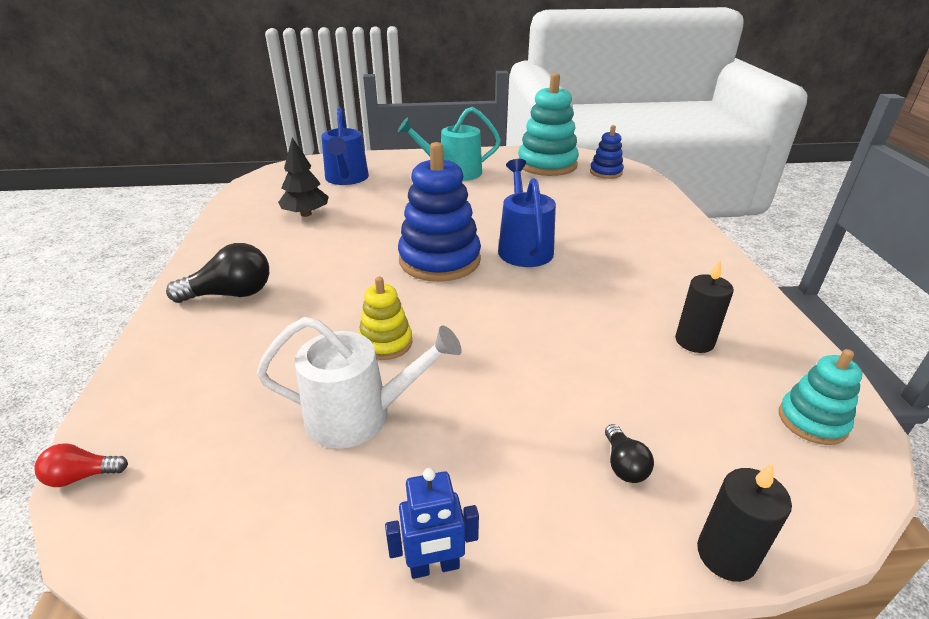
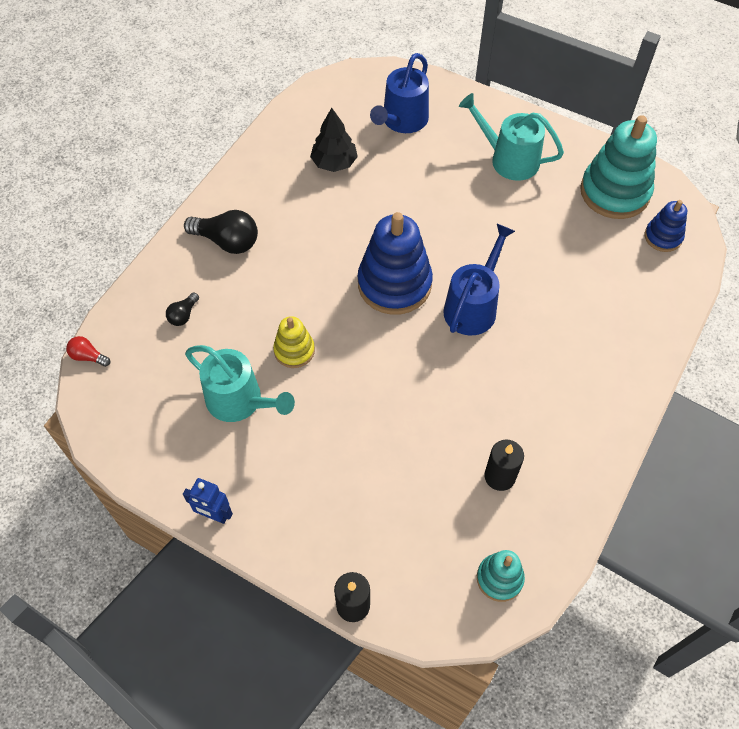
camera: 35 degrees right, 25 degrees up
(359, 415) = (240, 401): white watering can -> turquoise watering can
(624, 465) = (354, 527): black light bulb -> black light bulb (183, 315)

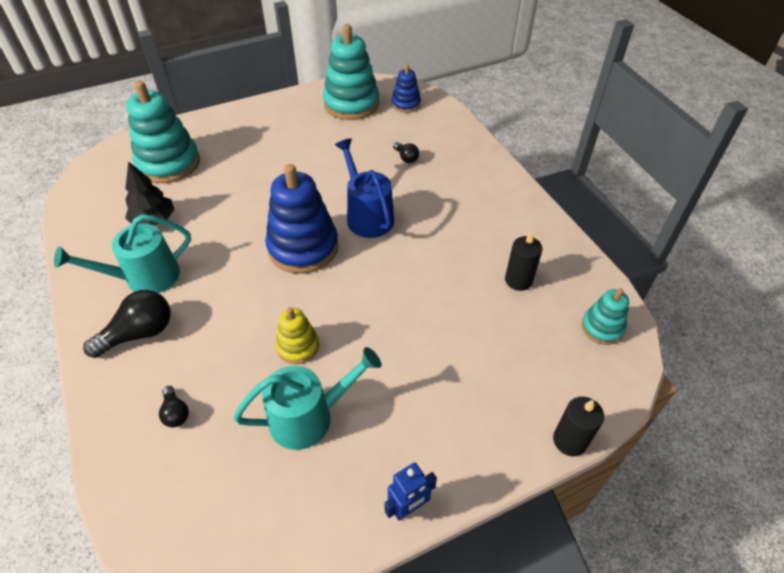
camera: 55 degrees left, 10 degrees down
(88, 356) = (129, 533): red light bulb -> none
(402, 121) = (169, 163): blue watering can -> turquoise stacking toy
(509, 159) = (270, 132): turquoise watering can -> turquoise watering can (145, 277)
(580, 288) = (406, 158): none -> black light bulb

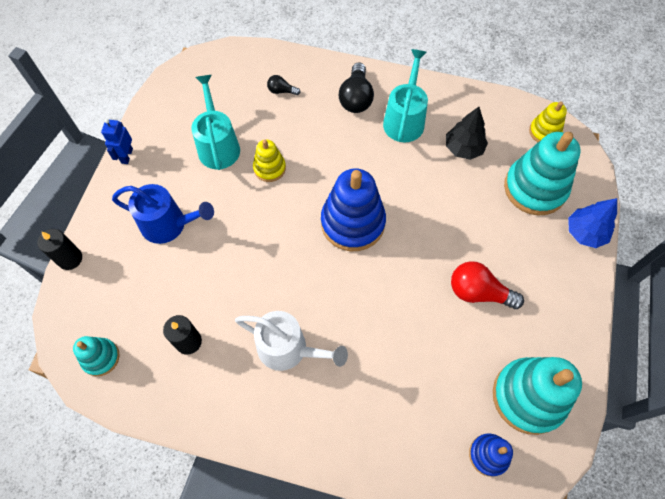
camera: 130 degrees right, 15 degrees up
(95, 182) = (544, 132): none -> yellow stacking toy
(193, 126) = (585, 233): none -> blue tree
(297, 152) = (478, 292): none -> red light bulb
(309, 417) = (218, 145): turquoise watering can -> turquoise watering can turned 150 degrees clockwise
(367, 216) = (348, 289): blue watering can -> blue watering can (169, 224)
(406, 158) = (397, 379): black light bulb -> none
(451, 220) = (288, 349): none -> white watering can

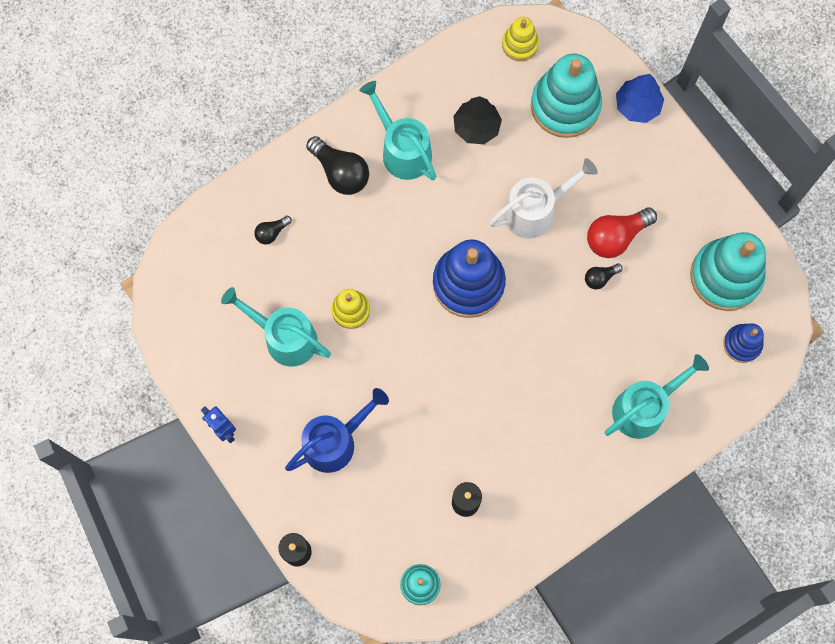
camera: 50 degrees left, 10 degrees up
(288, 349) = (538, 426): white watering can -> white watering can (535, 211)
(368, 417) = (644, 408): none -> turquoise watering can
(438, 305) = (600, 278): none -> black light bulb

